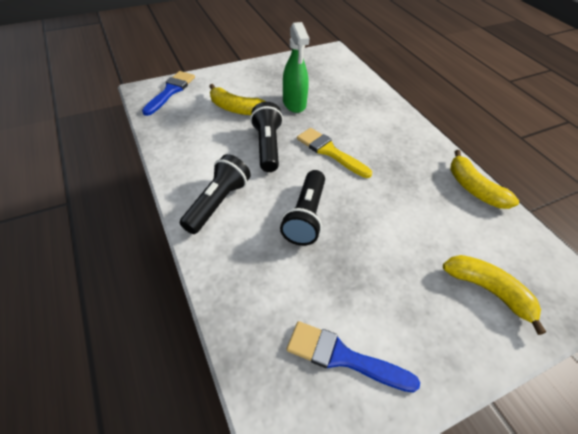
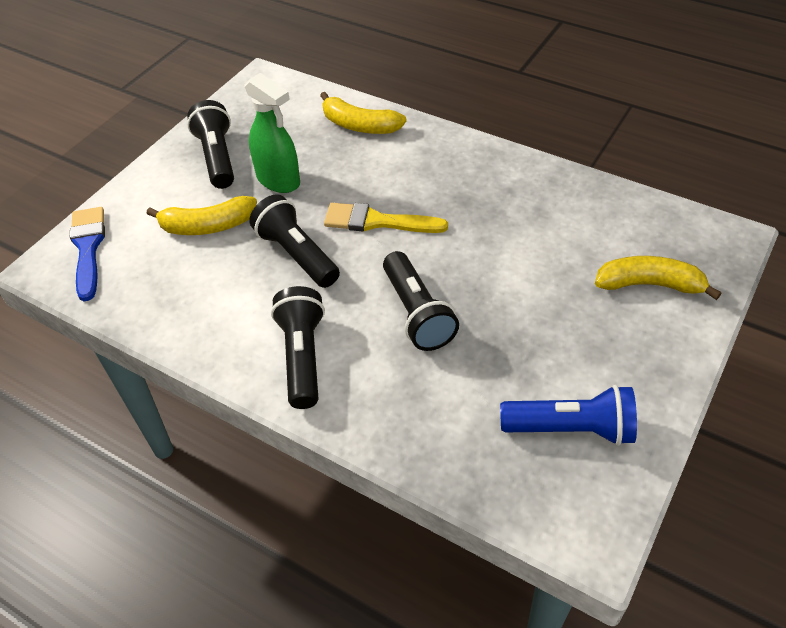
camera: 30 degrees left, 0 degrees up
(273, 78) = (217, 157): none -> black flashlight
(342, 357) = (570, 429): blue brush -> blue flashlight
(474, 188) = (562, 183): yellow banana -> yellow banana (359, 125)

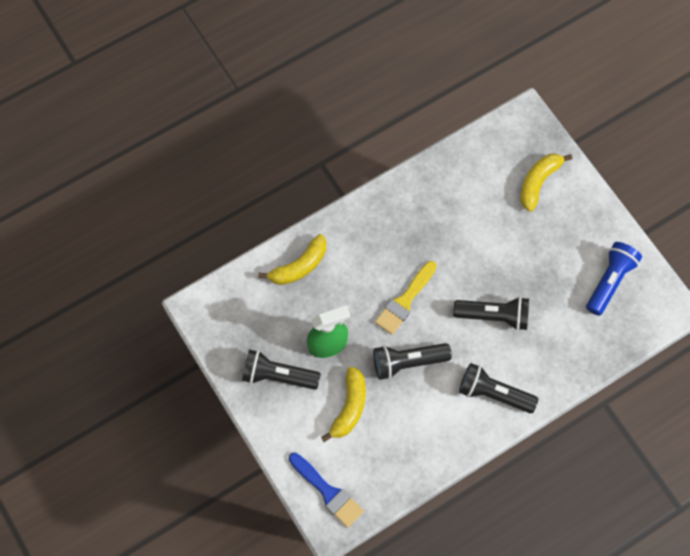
camera: 65 degrees left, 20 degrees up
(88, 248) = (327, 492): blue brush -> blue brush turned 150 degrees counterclockwise

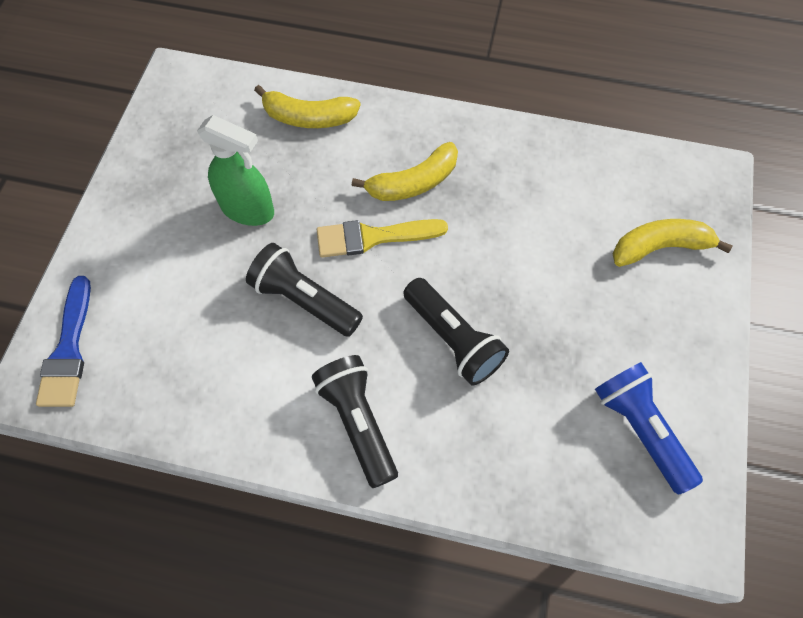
camera: 45 degrees right, 5 degrees down
(278, 375) = (167, 195): black flashlight -> none
(349, 407) = (193, 287): yellow banana -> yellow banana (413, 183)
(609, 281) = (640, 429): blue flashlight -> blue flashlight turned 105 degrees counterclockwise

